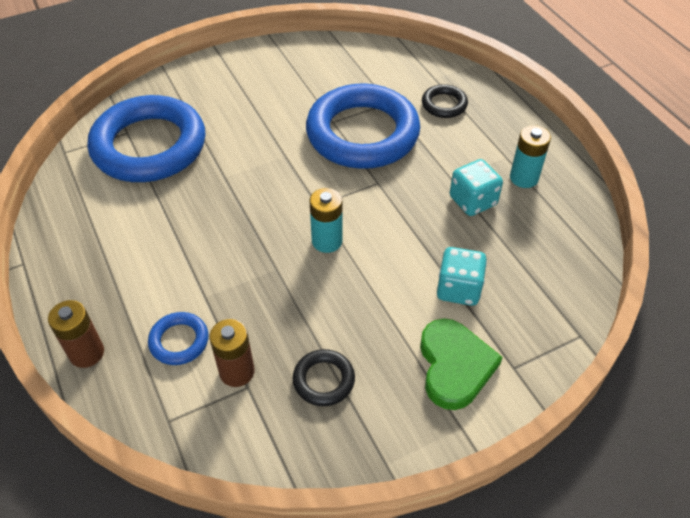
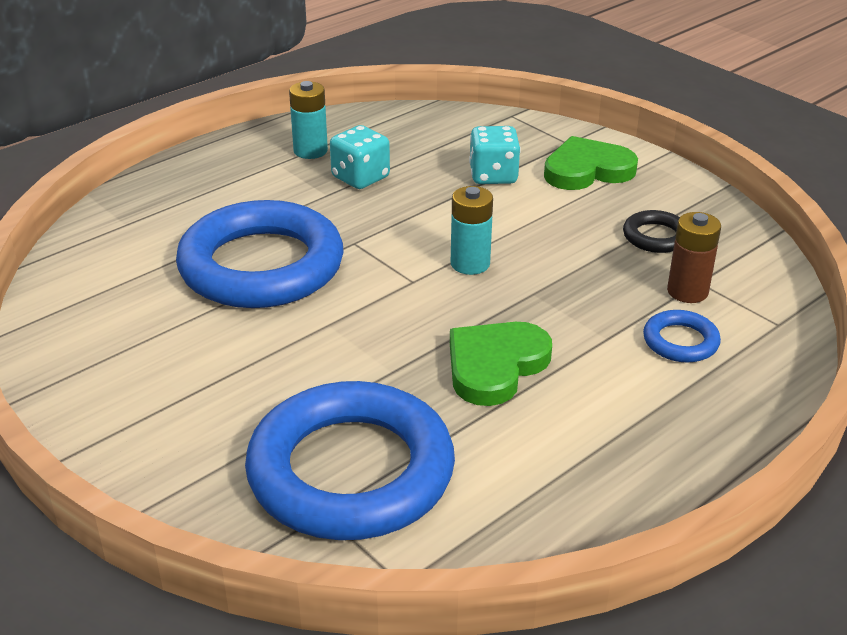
camera: 105 degrees left, 15 degrees down
(87, 353) = (750, 412): brown battery -> none
(205, 226) = (495, 366): none -> green heart
(444, 104) = (185, 211): black ring -> none

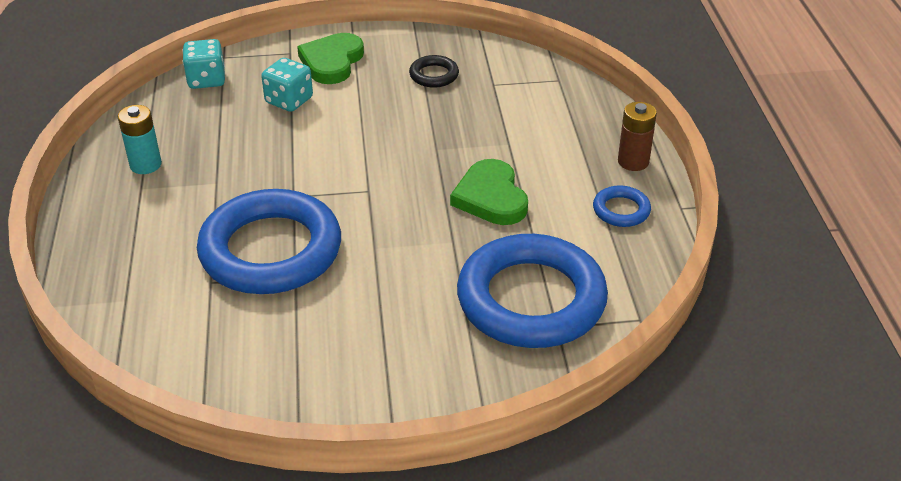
camera: 55 degrees left, 5 degrees up
(360, 178) = (215, 157): turquoise dice -> turquoise dice (206, 80)
(470, 264) = (377, 158): turquoise battery -> none
(680, 341) = (539, 120): blue ring -> blue ring (621, 210)
(687, 291) = (498, 93): brown battery -> brown battery (633, 162)

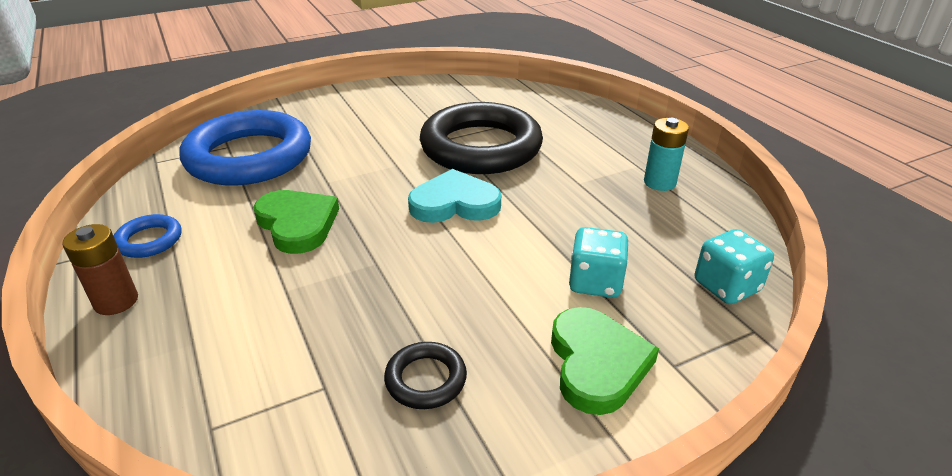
camera: 160 degrees right, 5 degrees down
(271, 250) = (481, 147): blue ring -> black ring
(344, 186) = (454, 203): none -> turquoise heart

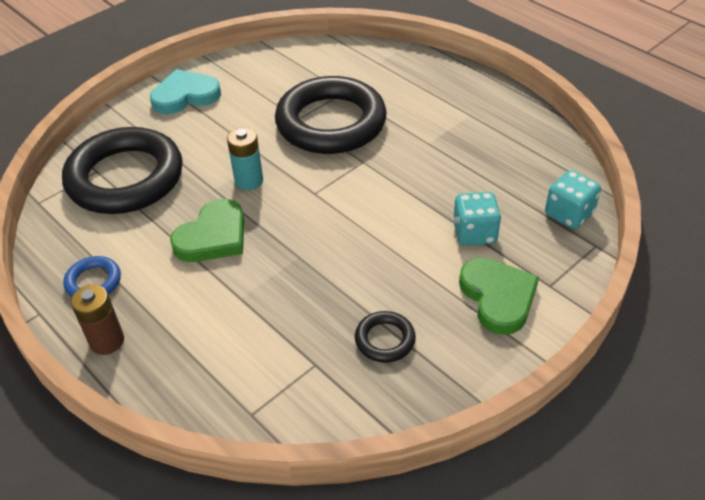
camera: 15 degrees left, 10 degrees up
(249, 157) = (125, 178): blue ring -> black ring
(297, 224) = (213, 236): green heart -> green heart turned 90 degrees clockwise
(454, 203) = (335, 186): turquoise heart -> turquoise heart (185, 96)
(659, 182) = (493, 128): turquoise battery -> turquoise battery (249, 181)

